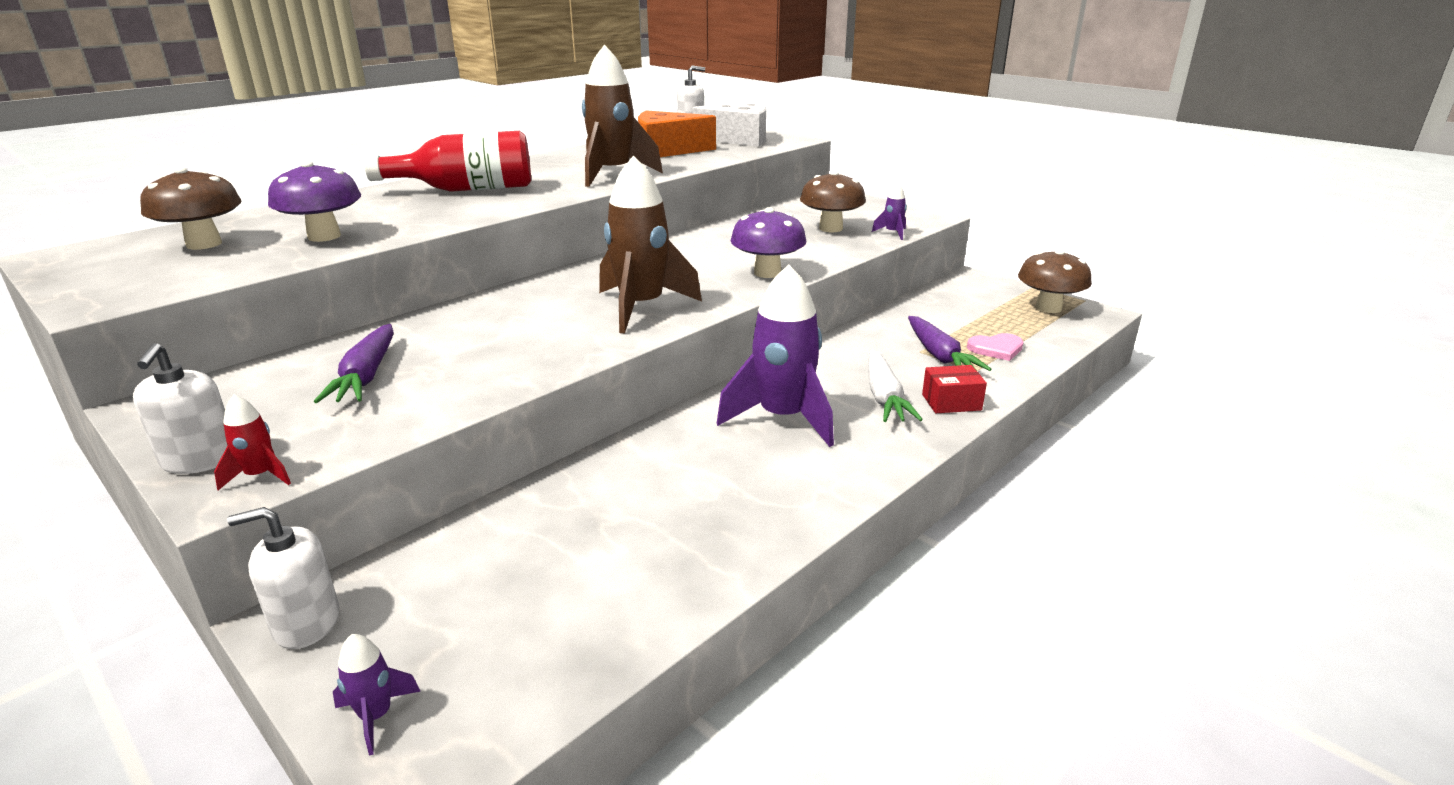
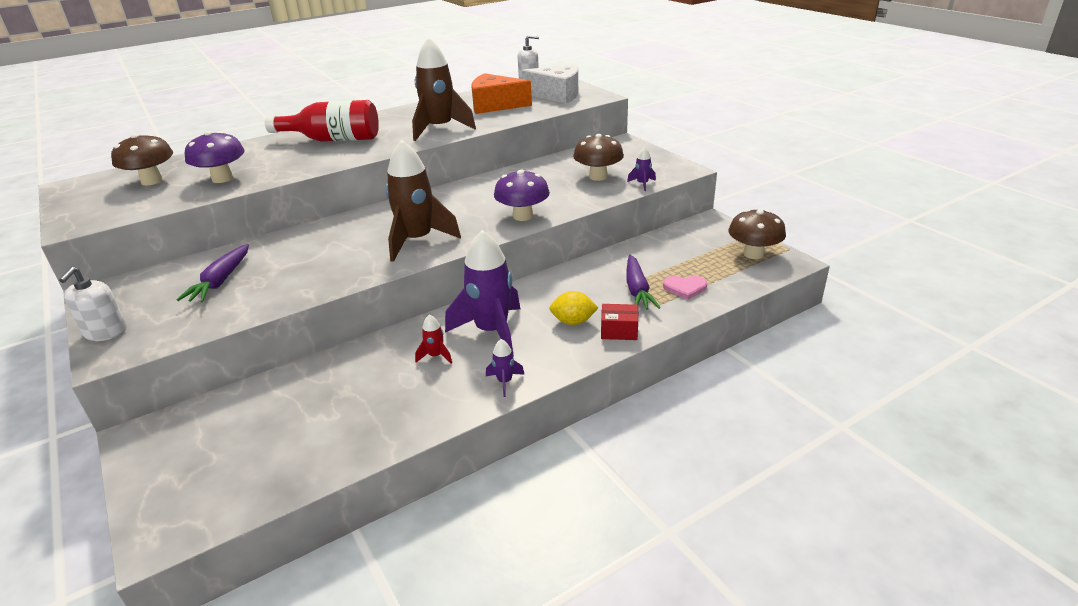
camera: 15 degrees right, 5 degrees up
(260, 476) = (131, 347): red rocket -> red rocket (435, 356)
(306, 623) = (143, 438): white soap dispenser -> none
(376, 716) = (154, 500): purple rocket -> purple rocket (504, 382)
(884, 397) = (573, 321): white carrot -> yellow lemon

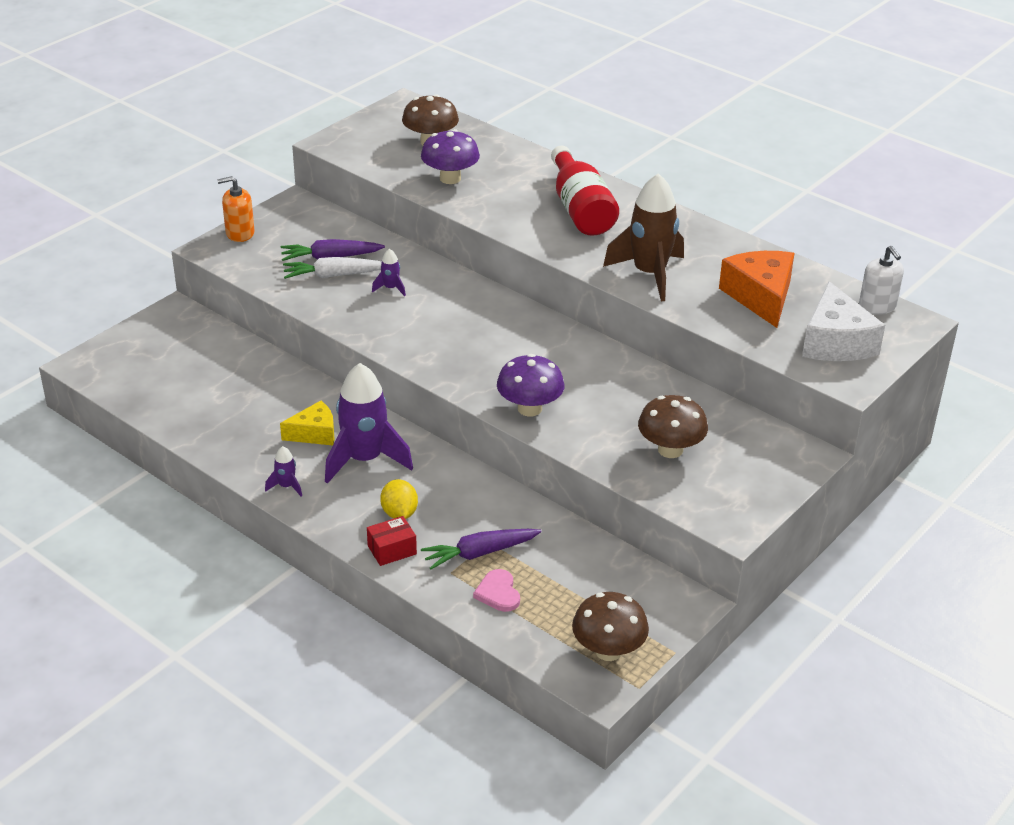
camera: 70 degrees right, 5 degrees up
(106, 332) = (240, 233): white soap dispenser -> orange soap dispenser
(252, 282) = (333, 275): none -> white carrot
(417, 241) = (444, 348): brown rocket -> none
(435, 356) = (314, 433): red rocket -> yellow cheese
(619, 331) = (392, 550): red box -> red box turned 75 degrees clockwise
(642, 184) = (663, 492): purple rocket -> purple rocket (390, 288)

